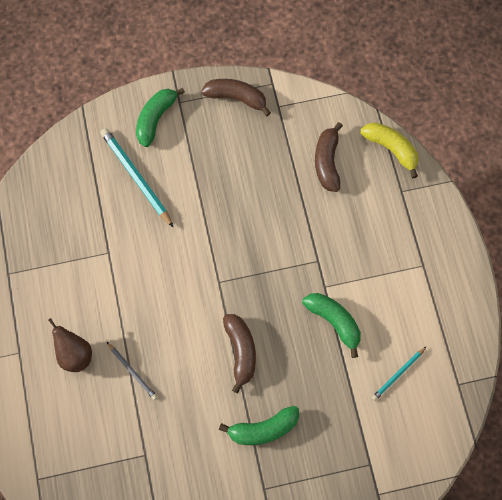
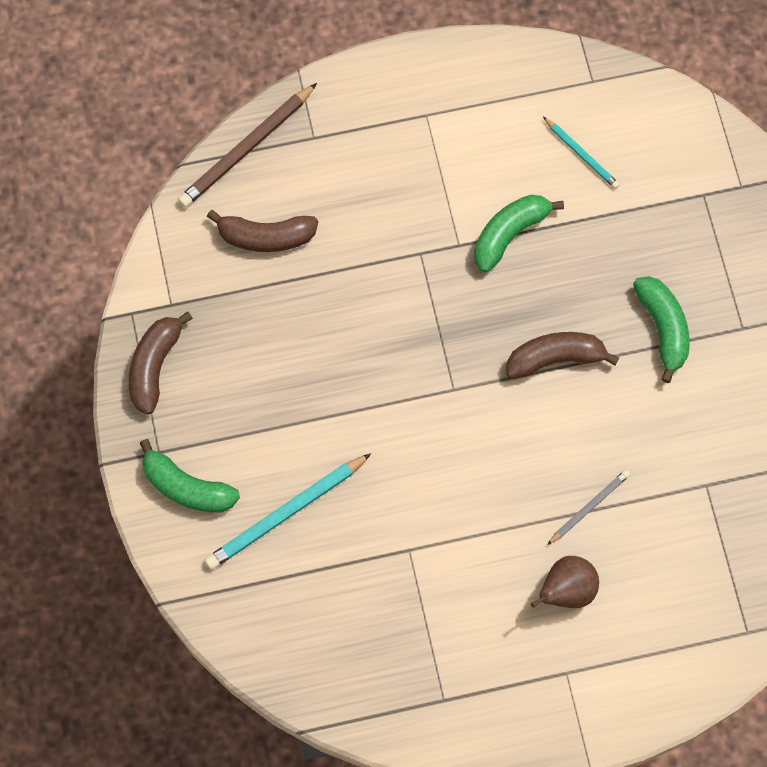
camera: 90 degrees left, 0 degrees up
(391, 149) = (247, 148): yellow banana -> brown pencil

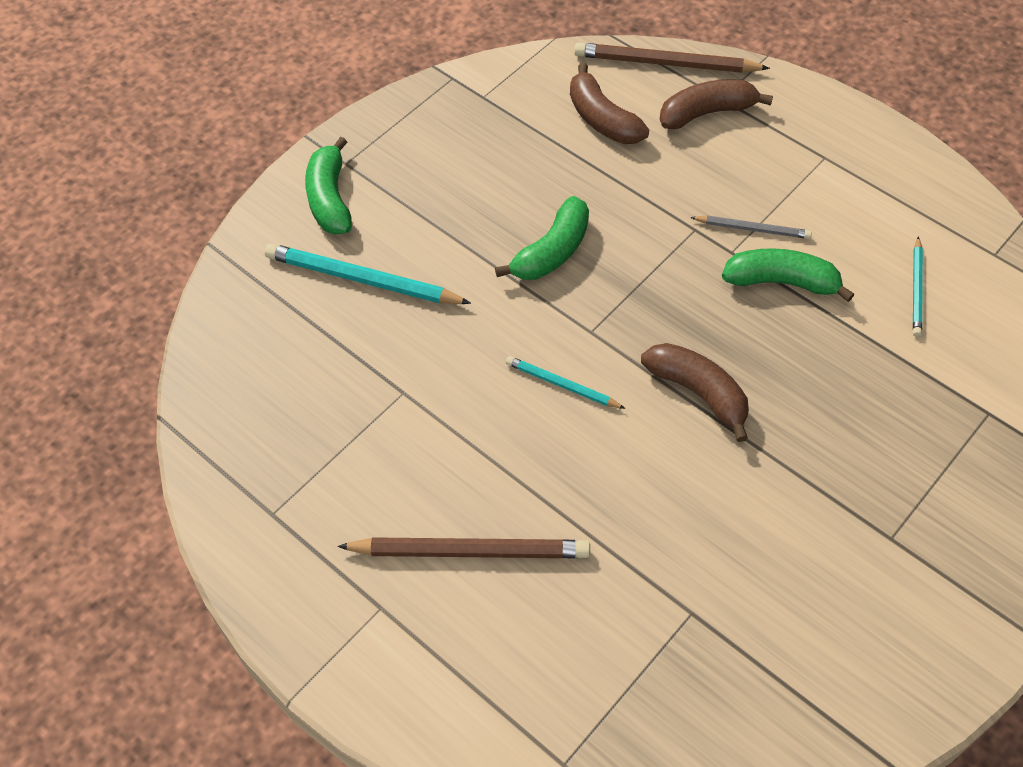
camera: 55 degrees right, 15 degrees down
(155, 366) = (420, 117): brown banana -> brown banana (707, 113)
(483, 440) = (562, 385): none -> turquoise pencil
(566, 590) = (469, 551): brown pear -> brown pencil
(589, 507) = (573, 517): grey pencil -> grey pencil (752, 229)
(663, 328) = (818, 465): green banana -> green banana (552, 252)

